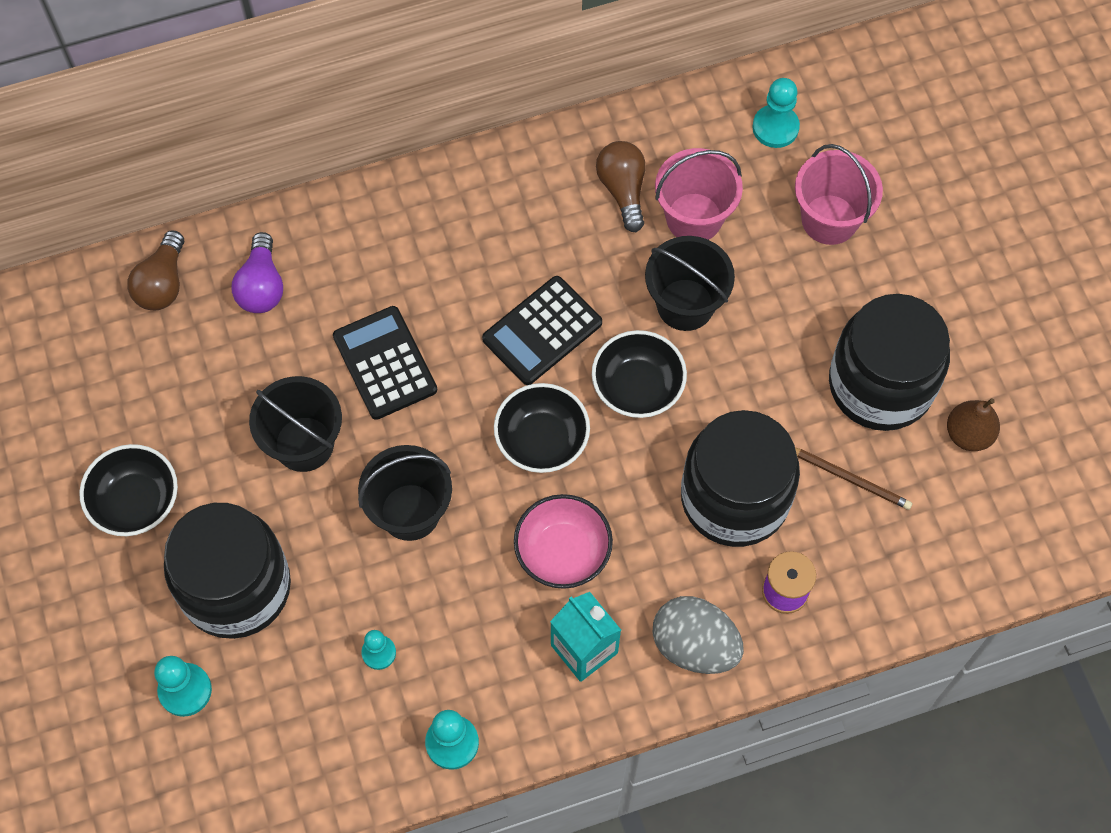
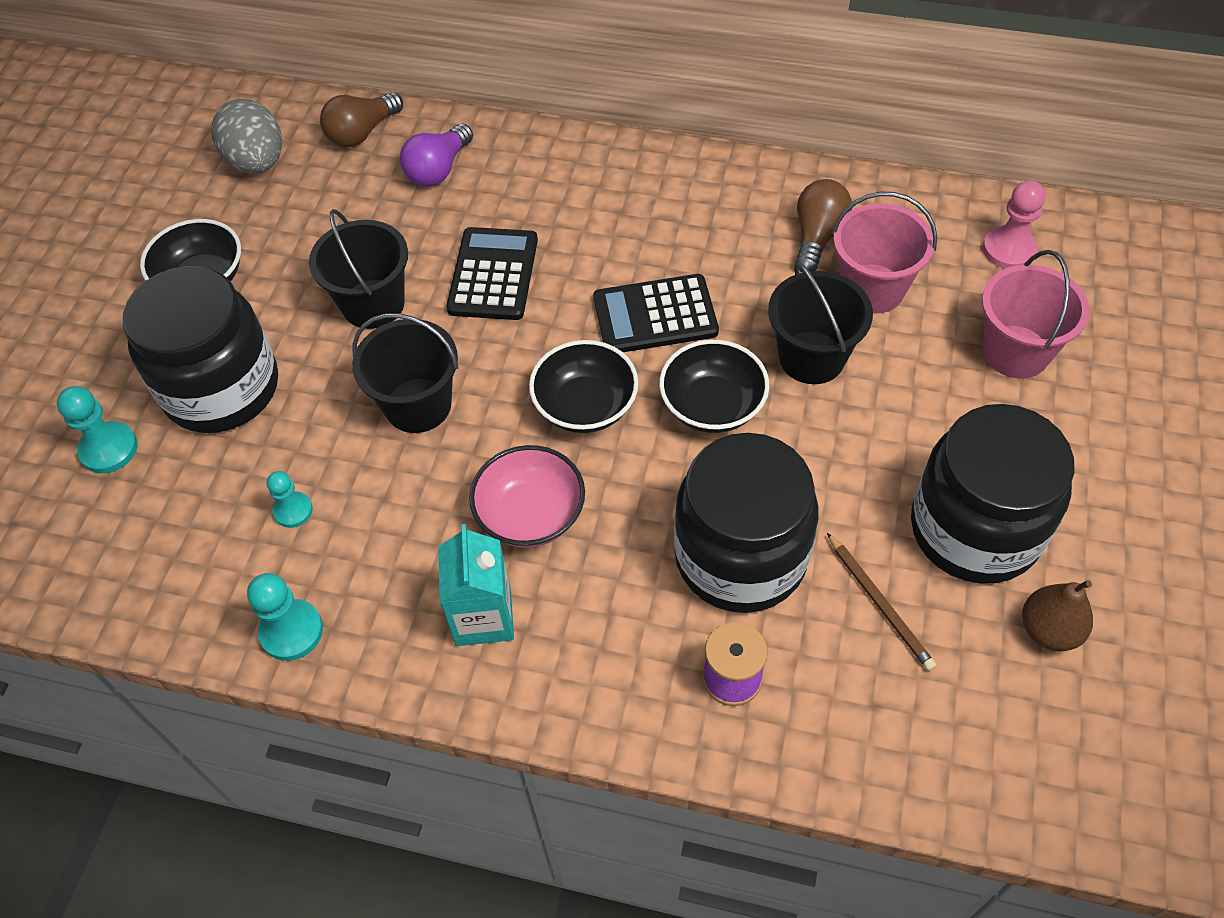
camera: 35 degrees right, 10 degrees down
(694, 645) = (597, 678): grey egg -> grey egg (257, 162)
(775, 127) = (1009, 250): turquoise pawn -> pink pawn

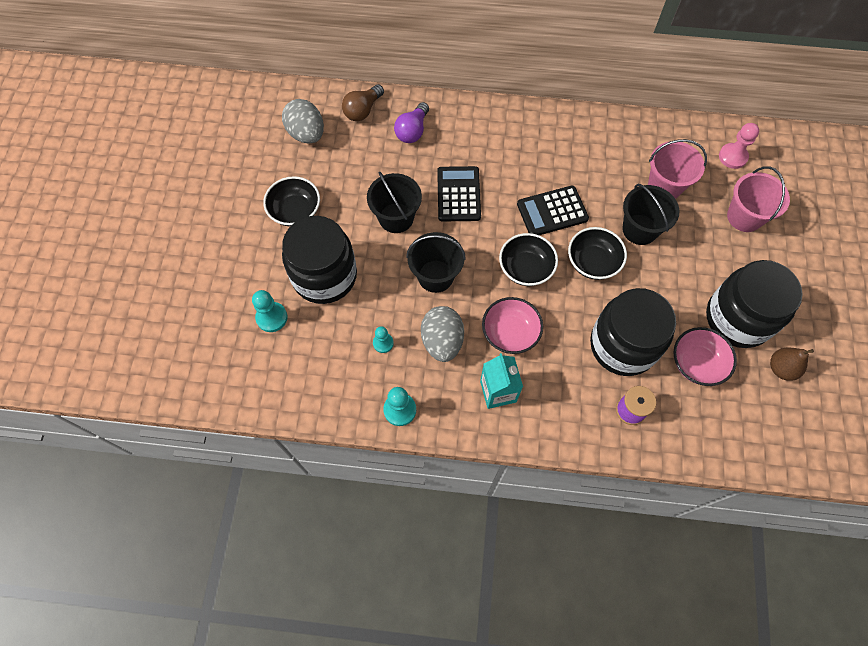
camera: 10 degrees left, 10 degrees up
(401, 517) = (442, 341): none -> grey egg
(817, 236) = (630, 156): brown light bulb -> none
(879, 604) = (697, 363): brown pencil -> pink bowl

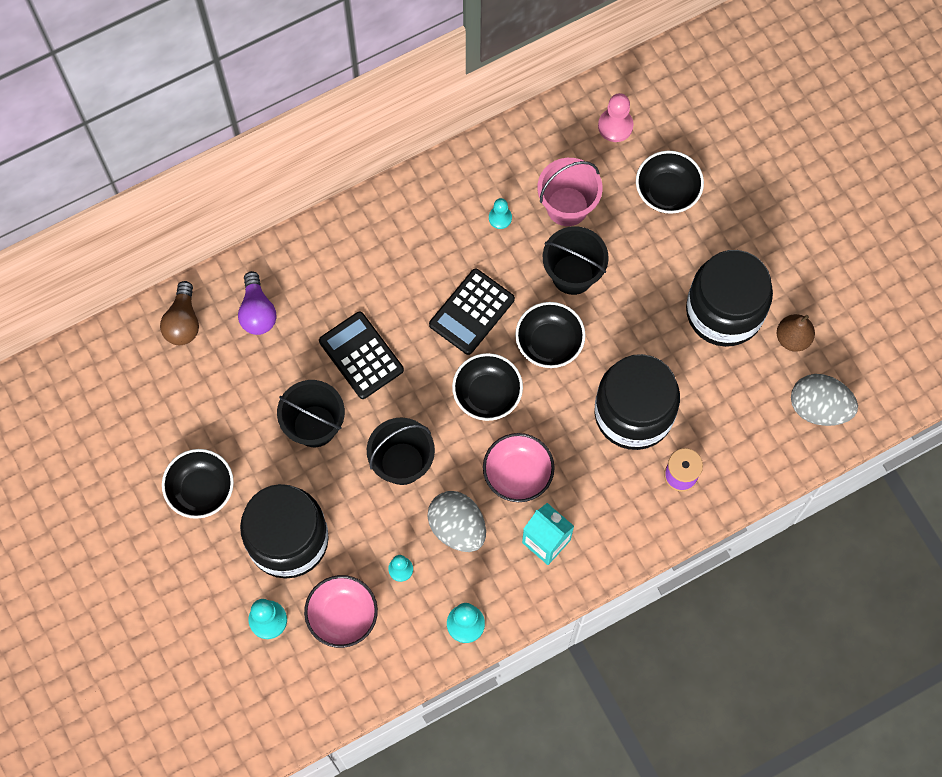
camera: 35 degrees left, 5 degrees up
(306, 134) = (142, 391): grey egg -> grey egg (819, 408)
(612, 167) = (500, 218): none -> turquoise pawn
(697, 363) = (713, 385): pink bowl -> pink bowl (342, 616)
(744, 217) = (667, 191): pink bucket -> black bowl

